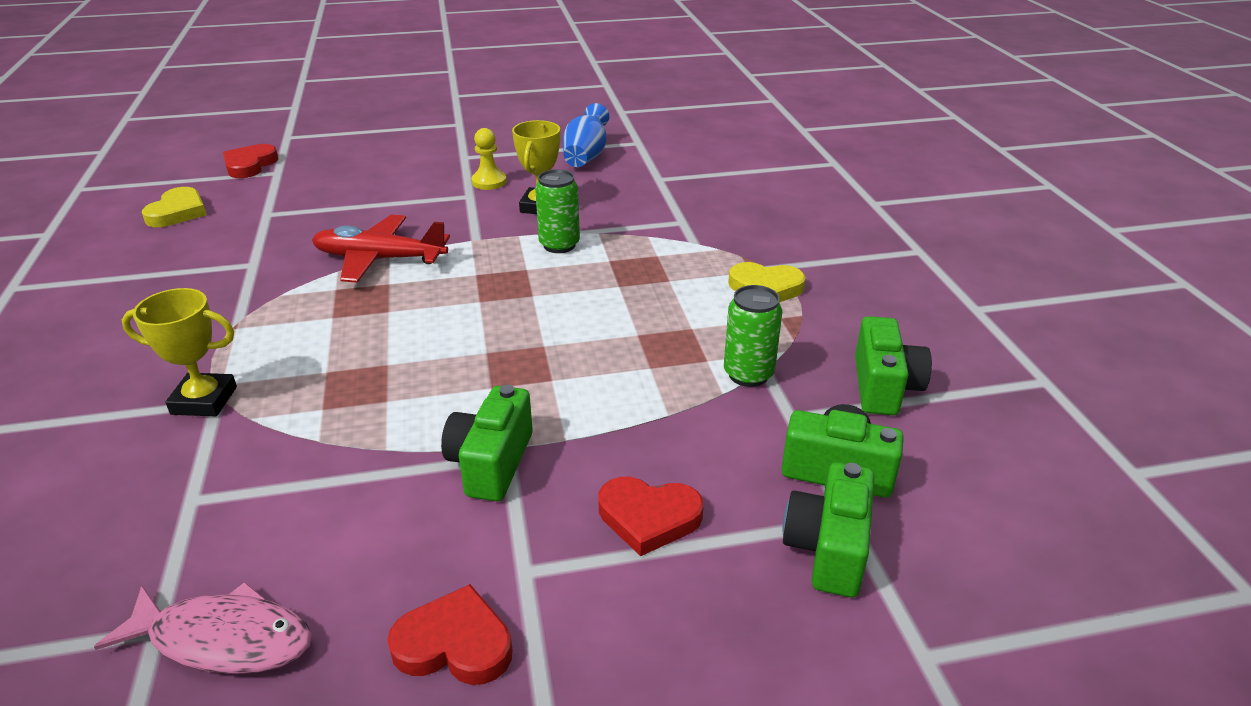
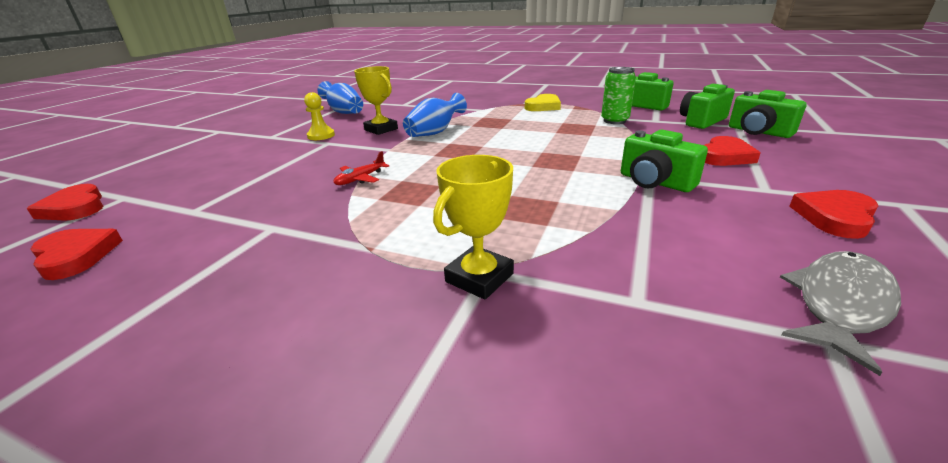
camera: 55 degrees left, 5 degrees down
(178, 212) = (76, 256): yellow heart -> red heart
(223, 639) = (840, 304): pink fish -> grey fish
(379, 259) = (360, 179): red plane -> red plane, size x0.51
(559, 245) = (435, 132): green can -> blue vase

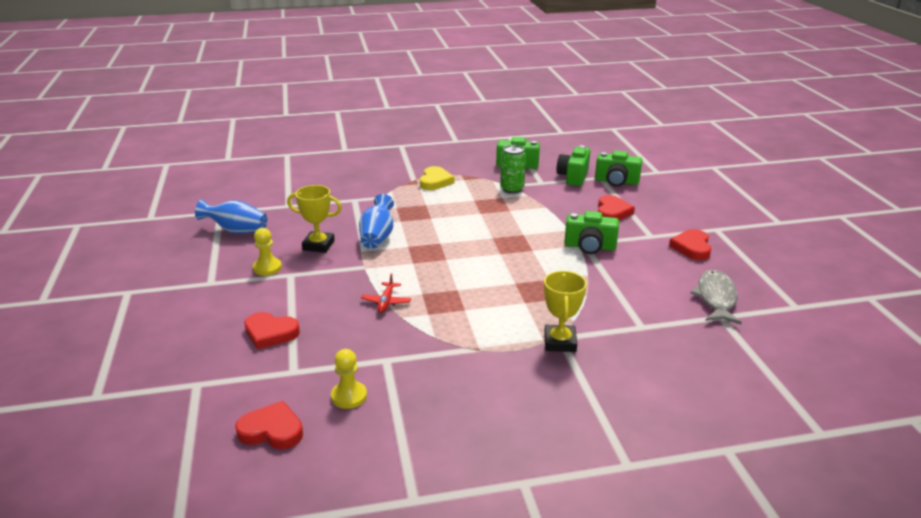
camera: 35 degrees left, 0 degrees up
(75, 208) = (167, 407): red heart -> red heart (270, 333)
(182, 250) = (349, 396): none -> yellow pawn

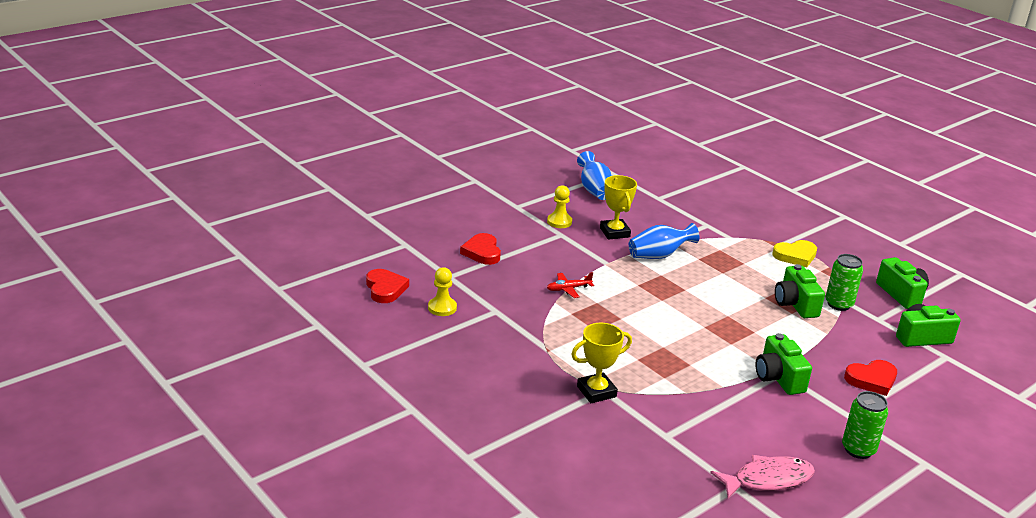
camera: 60 degrees right, 0 degrees up
(616, 181) = (950, 370): green camera -> green camera (795, 304)
(692, 247) = (858, 449): red heart -> green can
(716, 298) = (768, 480): grey fish -> pink fish

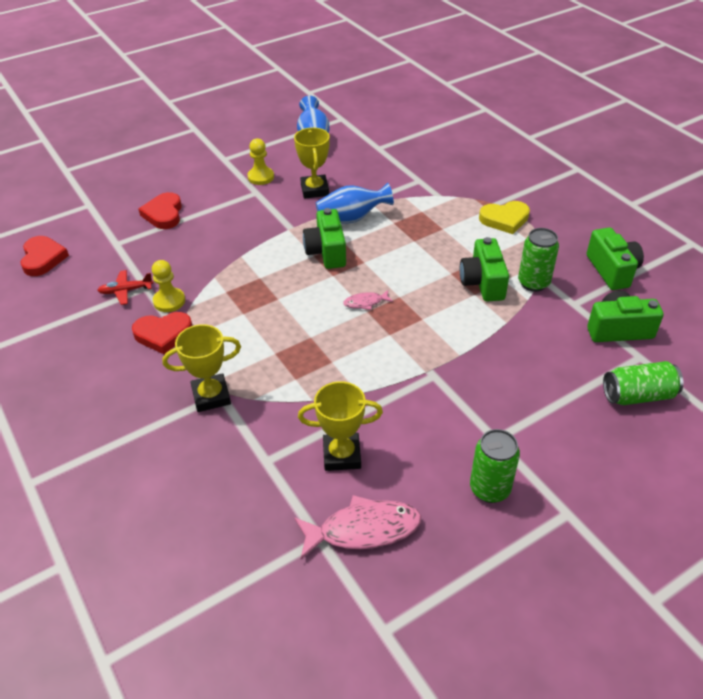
camera: 10 degrees right, 15 degrees up
(442, 308) = (91, 283): yellow pawn -> yellow pawn (169, 301)
(568, 289) = (235, 260): red plane -> red plane (125, 291)
(700, 320) = (365, 302): none -> pink fish
(728, 430) = (342, 455): none -> yellow trophy
(778, 378) = (428, 382): green camera -> green camera (326, 252)
(871, 380) = (539, 388): red heart -> red heart (163, 334)
(953, 383) = (638, 395): none -> green can

